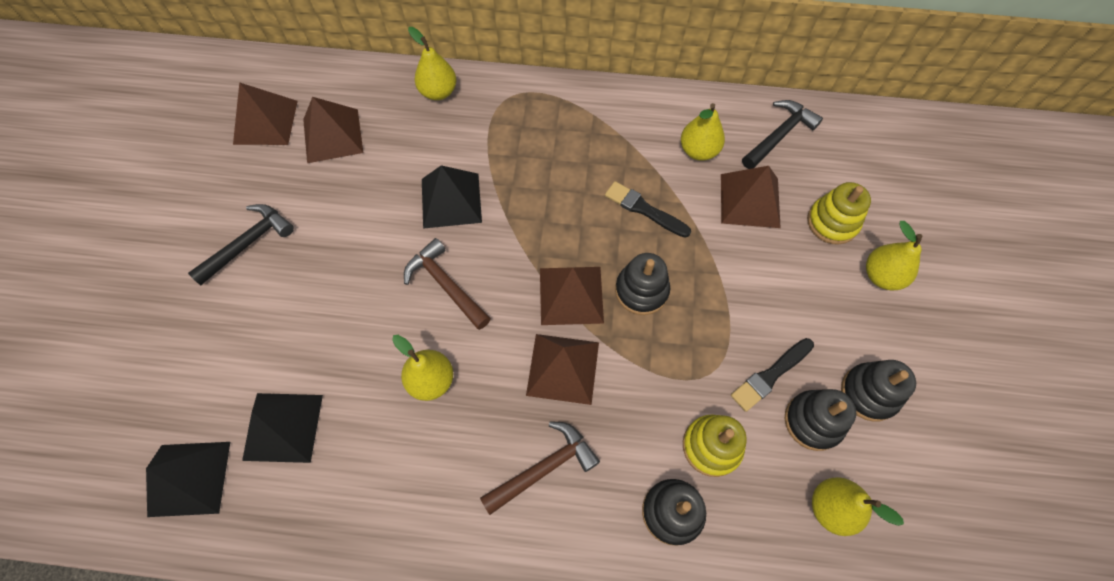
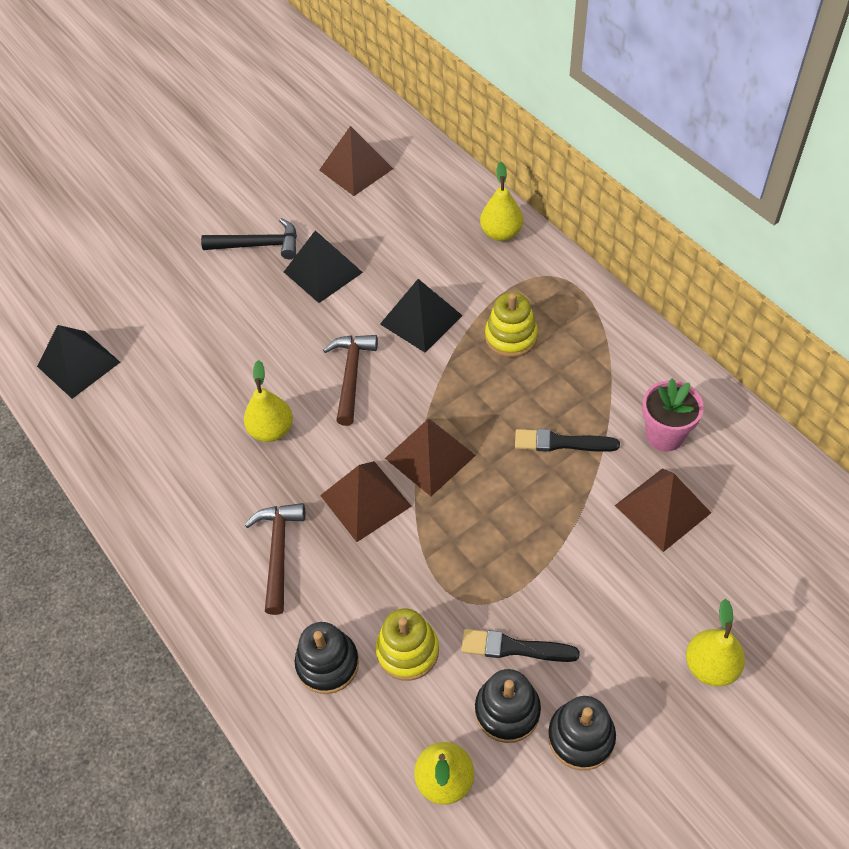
camera: 50 degrees right, 10 degrees down
(283, 427) = (156, 379): black pyramid -> black pyramid (323, 272)
(332, 135) = (390, 211): brown pyramid -> none
(544, 467) = (278, 552): brown hammer -> brown hammer turned 105 degrees counterclockwise
(641, 290) = (487, 499): black stacking toy -> none
(644, 209) = (561, 443): black brush -> black brush turned 75 degrees counterclockwise
(698, 151) = (664, 435): yellow pear -> pink flower pot
(779, 135) = (758, 480): black hammer -> none
(832, 222) = (718, 587): yellow stacking toy -> yellow stacking toy (511, 337)

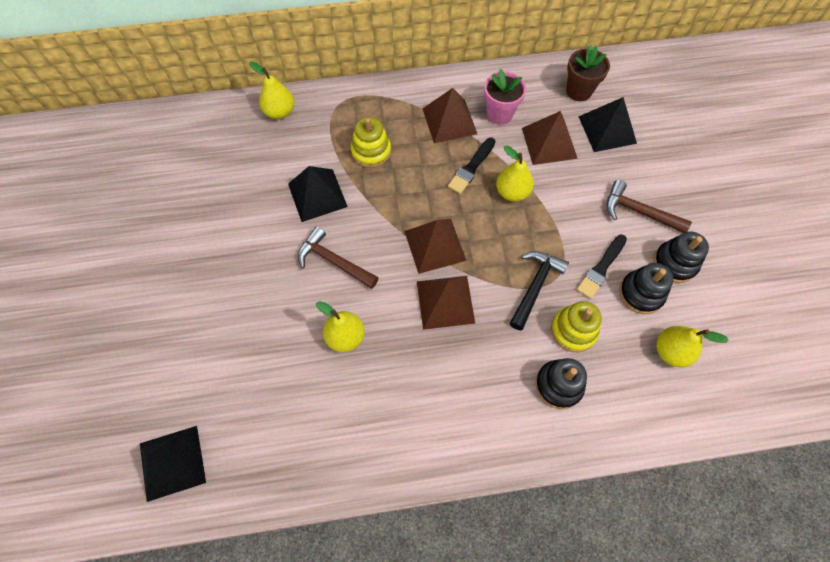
camera: 65 degrees left, 10 degrees up
(259, 245) = (159, 267): black hammer -> black hammer (535, 286)
(278, 552) = (453, 379): brown hammer -> brown hammer (638, 211)
(323, 272) = (224, 235): black pyramid -> black pyramid (607, 130)
(355, 169) = (141, 167): brown pyramid -> brown pyramid (449, 121)
(710, 666) = (660, 176): yellow pear -> yellow pear (512, 192)
(776, 507) = (578, 91): none -> brown flower pot

